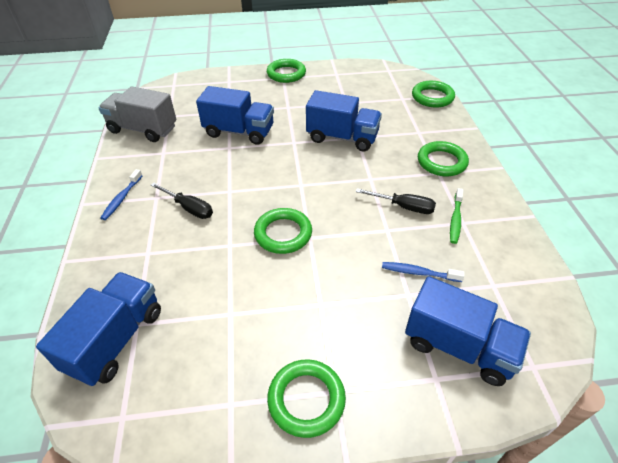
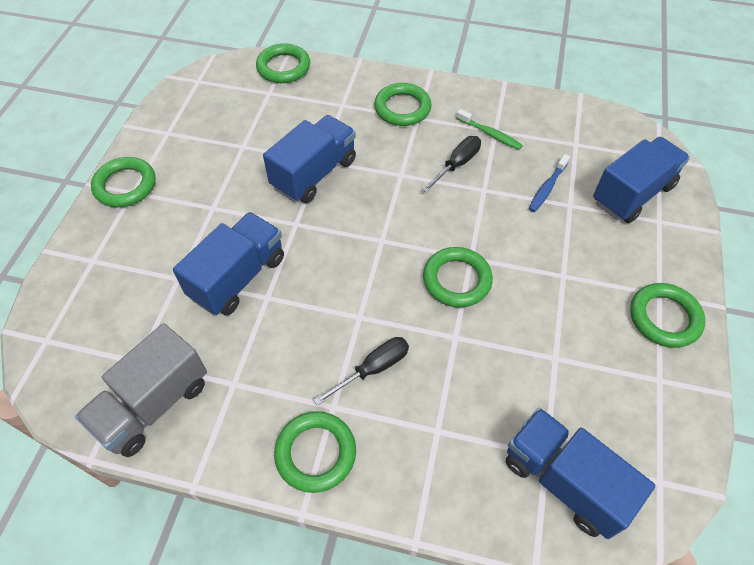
camera: 70 degrees left, 10 degrees up
(121, 198) = (316, 453): blue toothbrush -> green ring

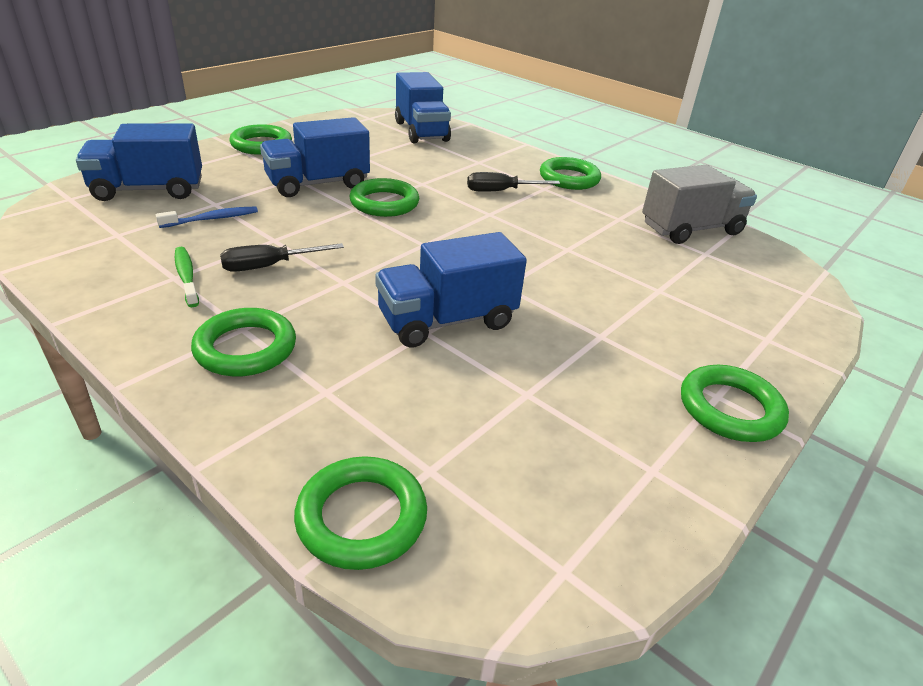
camera: 155 degrees left, 20 degrees down
(238, 277) = (591, 269): blue truck -> blue truck (318, 184)

